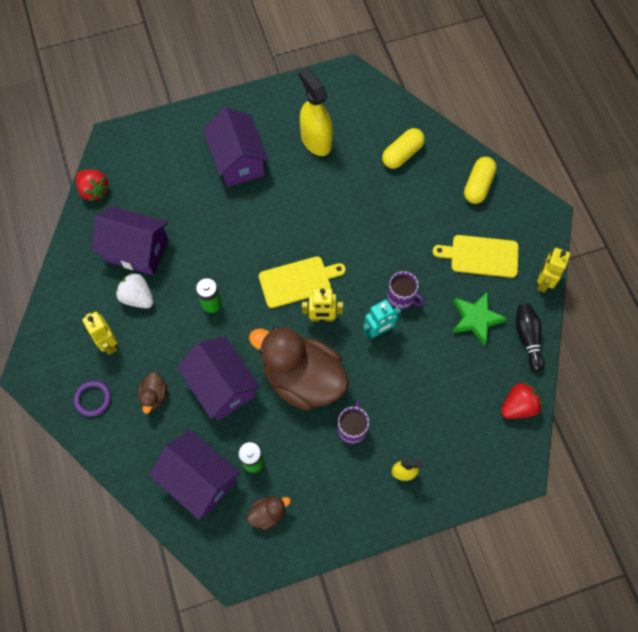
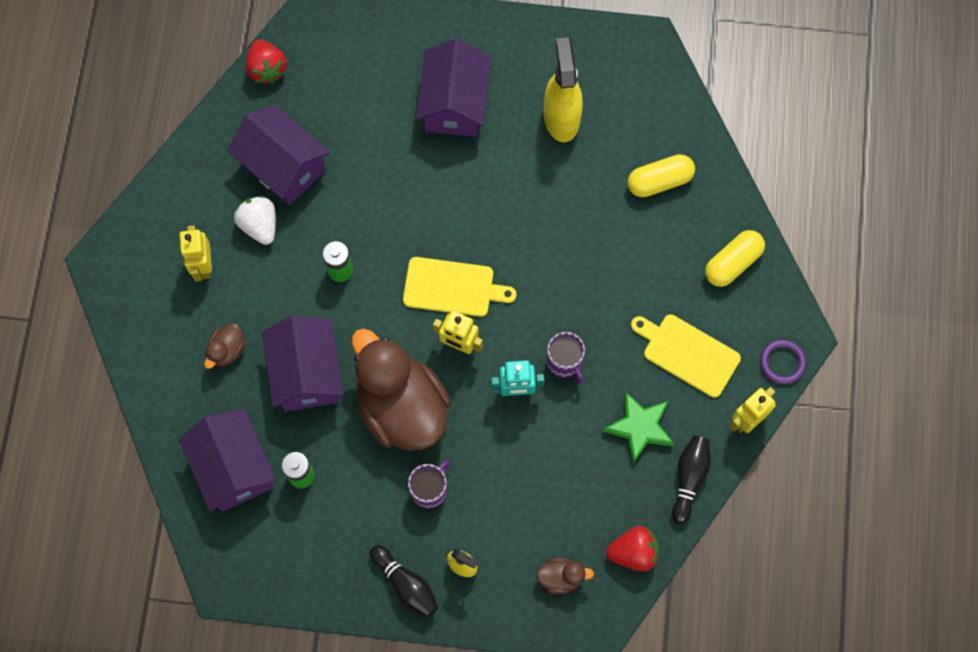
camera: 25 degrees right, 5 degrees up
(93, 399) = (158, 323): purple ring -> purple ring (782, 362)
(268, 513) = (290, 540): brown duck -> brown duck (561, 577)
(370, 506) = (406, 584): none -> black bowling pin

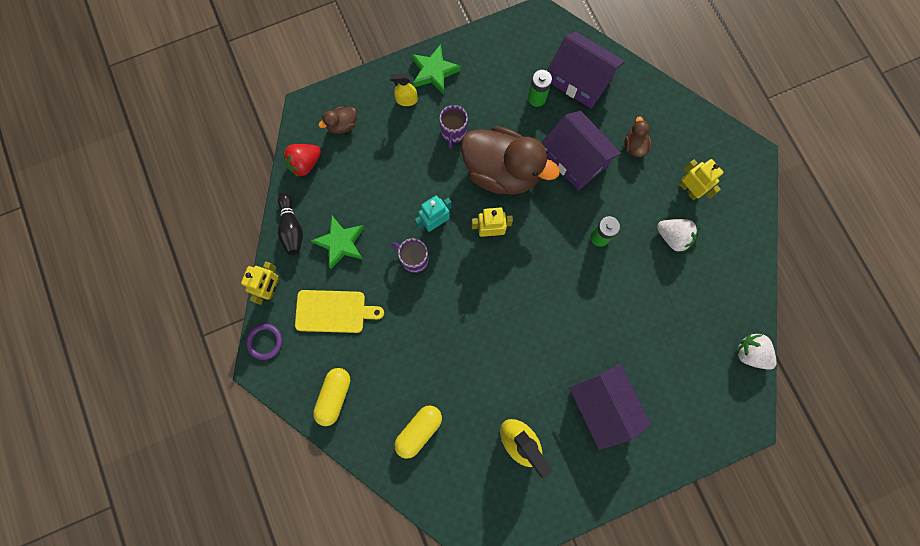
camera: 150 degrees right, 5 degrees up
(267, 69) = (750, 353): red strawberry -> white strawberry
(283, 166) = (687, 287): purple house -> none
(406, 584) = (434, 72): black bowling pin -> green star
(453, 287) = (518, 267): yellow cutting board -> none

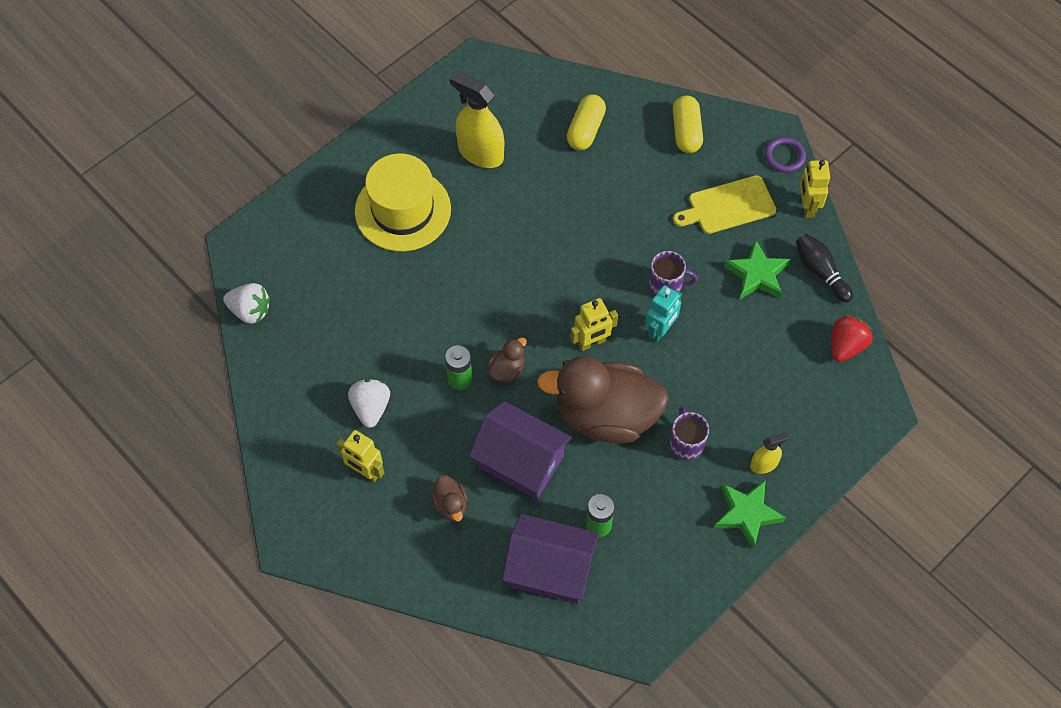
camera: 160 degrees right, 15 degrees down
(342, 125) = (826, 406): brown duck -> brown duck (507, 370)
(602, 405) = (403, 210): purple house -> yellow hat
(673, 237) = (371, 408): white strawberry -> white strawberry turned 75 degrees clockwise

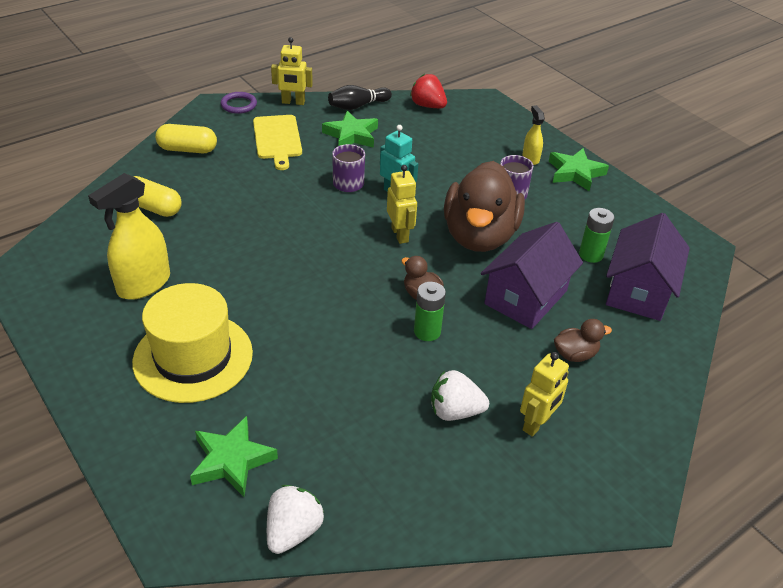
camera: 85 degrees left, 20 degrees down
(305, 260) = (231, 460): none -> green star

